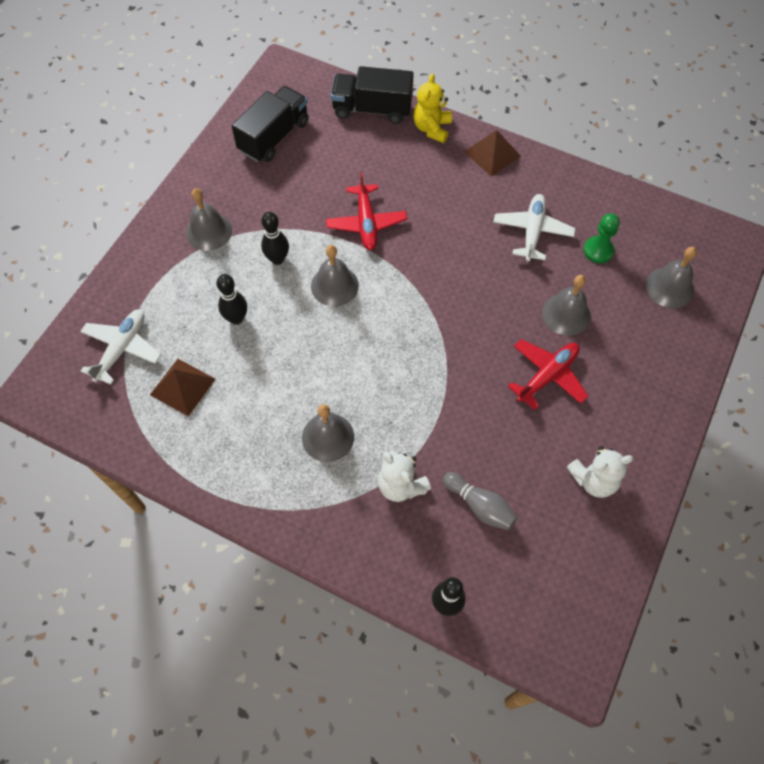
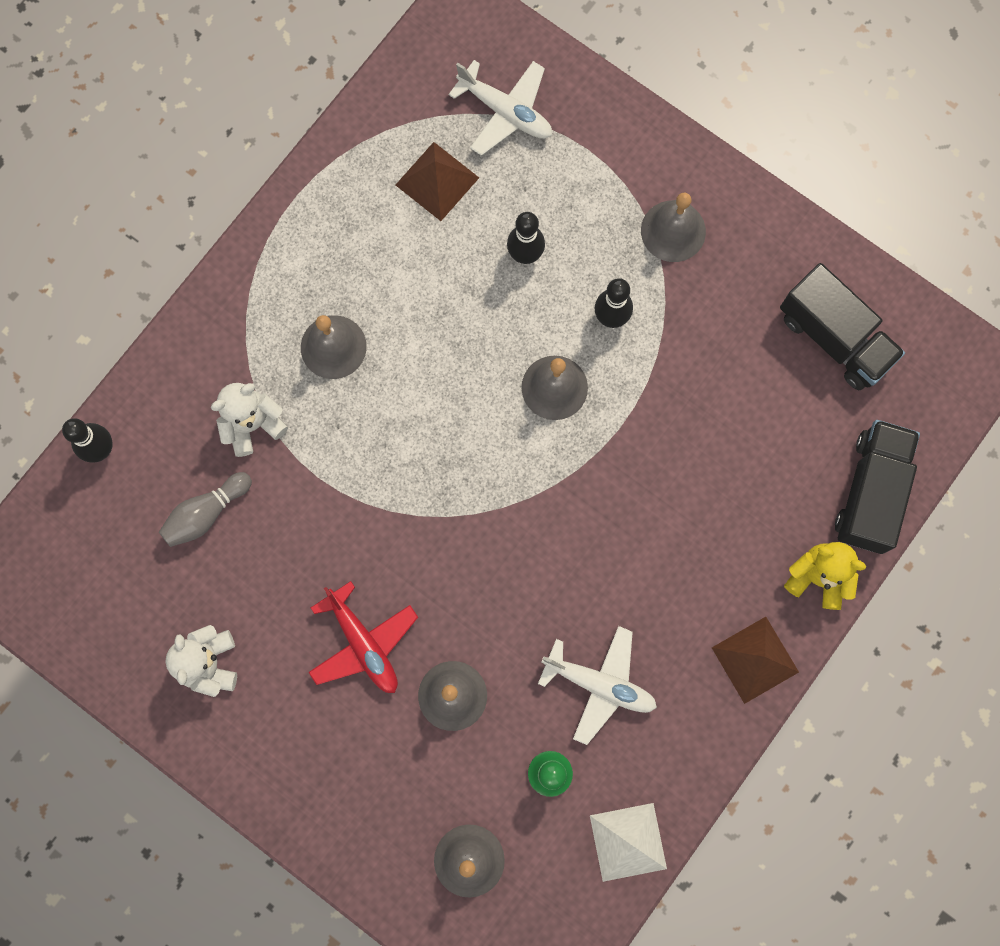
camera: 100 degrees right, 15 degrees up
(366, 223) = (653, 447): red plane -> none
(625, 203) = (628, 842): none -> white pyramid

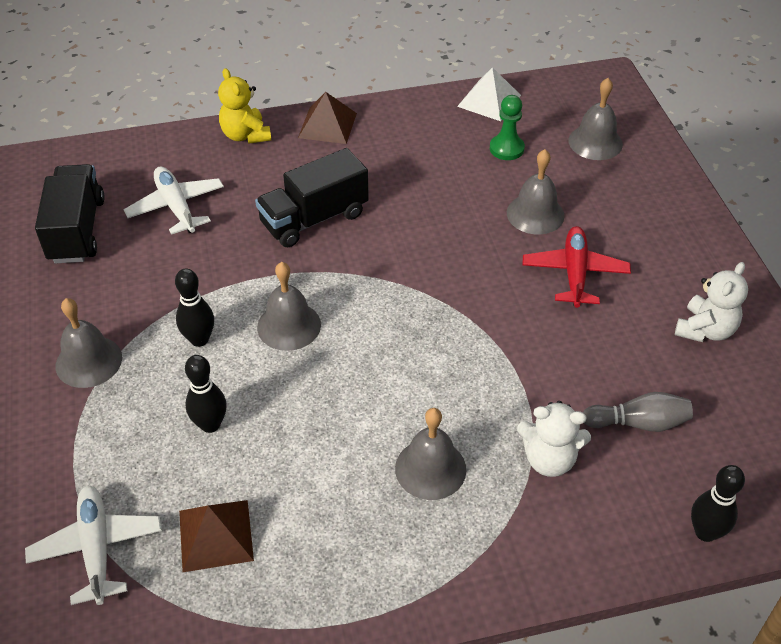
camera: 140 degrees left, 30 degrees down
(599, 684) = (433, 166): white plane -> white plane (176, 207)
(870, 492) = (165, 150): black truck -> black truck (314, 219)

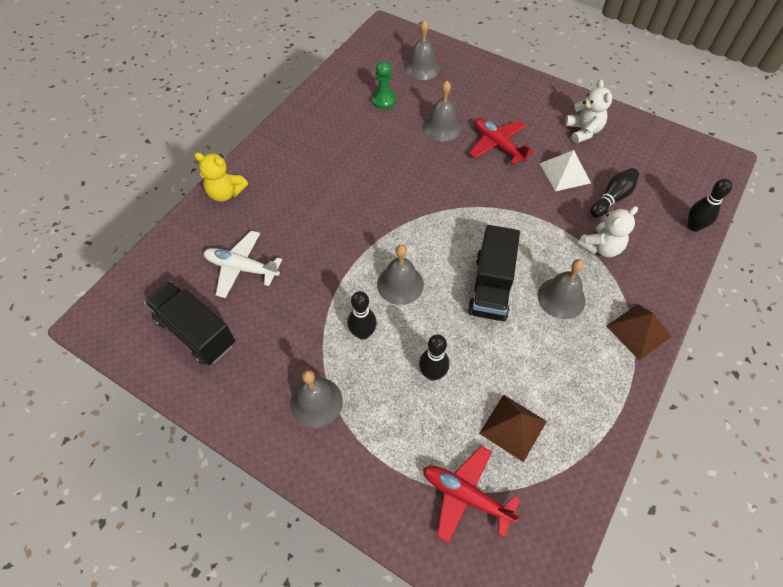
camera: 45 degrees left, 10 degrees up
(97, 548) = (466, 496): white plane -> red plane
(314, 219) = (334, 213): black truck -> black truck (491, 287)
(327, 125) = (268, 153): brown pyramid -> brown pyramid (638, 331)
(489, 100) = (340, 79): white pyramid -> white pyramid (565, 173)
(638, 423) = (612, 198): grey bowling pin -> black bowling pin

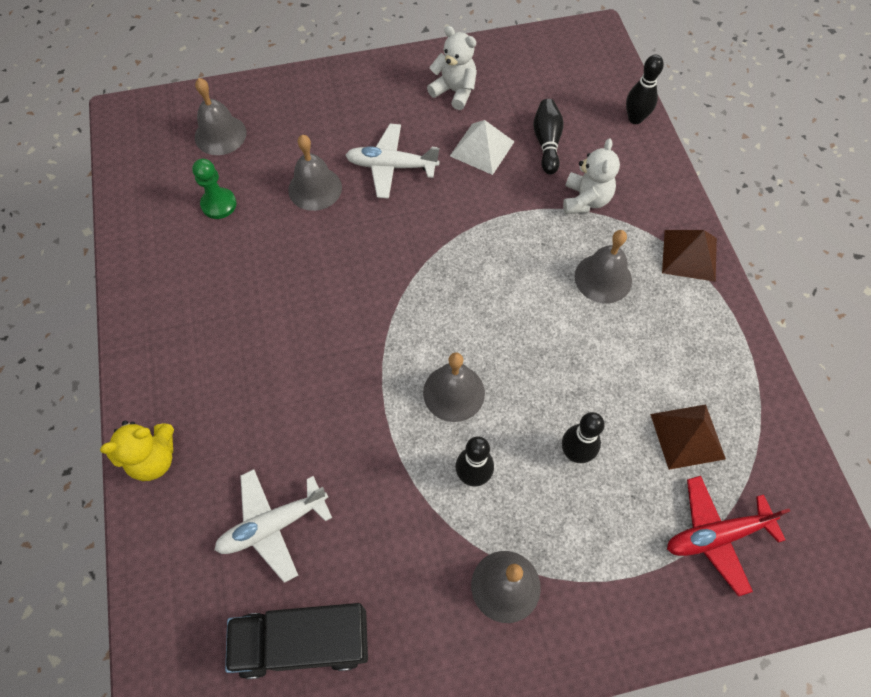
camera: 45 degrees left, 5 degrees up
(491, 287) = (536, 320): black truck -> none
(498, 145) = (391, 166): red plane -> white plane

